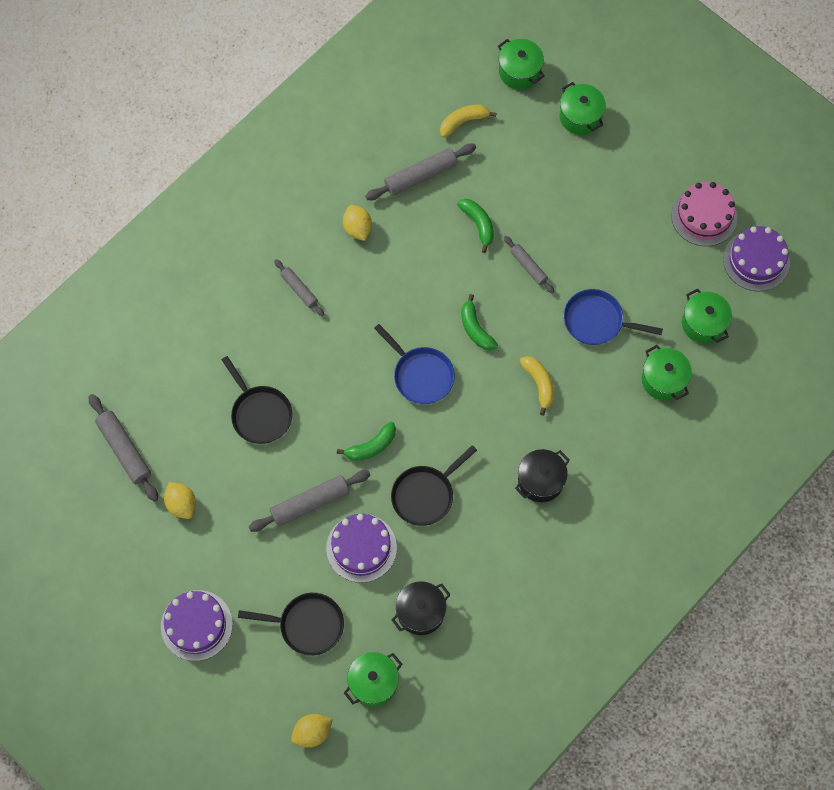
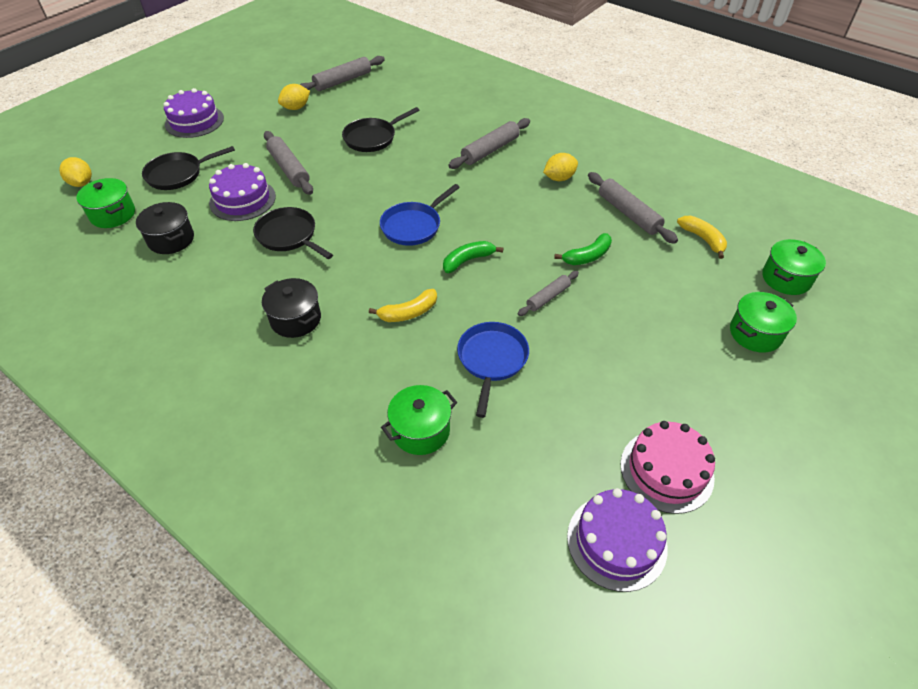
camera: 85 degrees right, 20 degrees down
(299, 290) = (490, 150): grey rolling pin -> grey rolling pin, size x1.63
(307, 625) = (178, 174): black pan -> black pan turned 60 degrees clockwise
(371, 446) = (340, 200): green banana -> none
(703, 324) = (505, 474): green pot -> none

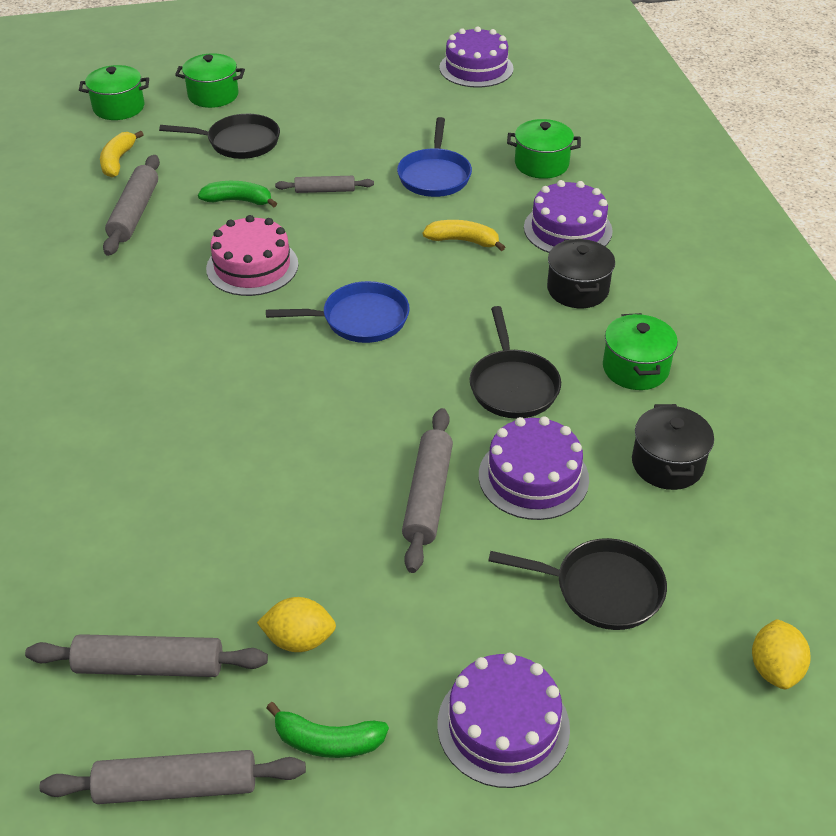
camera: 140 degrees left, 5 degrees down
(113, 214) = (737, 560): green pot -> green pot (635, 368)
(342, 369) = (568, 229): none -> purple cake
(373, 138) = (256, 483): black pan -> black pan (239, 142)
(467, 260) = (351, 255): green banana -> green banana (328, 741)
(490, 150) = (141, 366): grey rolling pin -> grey rolling pin (177, 786)
(491, 360) = (434, 175): blue pan -> blue pan turned 45 degrees counterclockwise
(559, 178) = (130, 284): yellow lemon -> none
(666, 470) = (400, 75): pink cake -> pink cake (252, 266)

